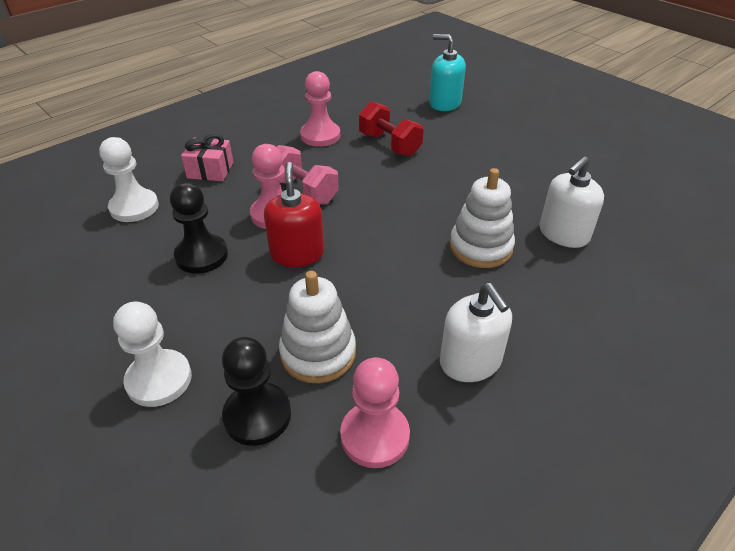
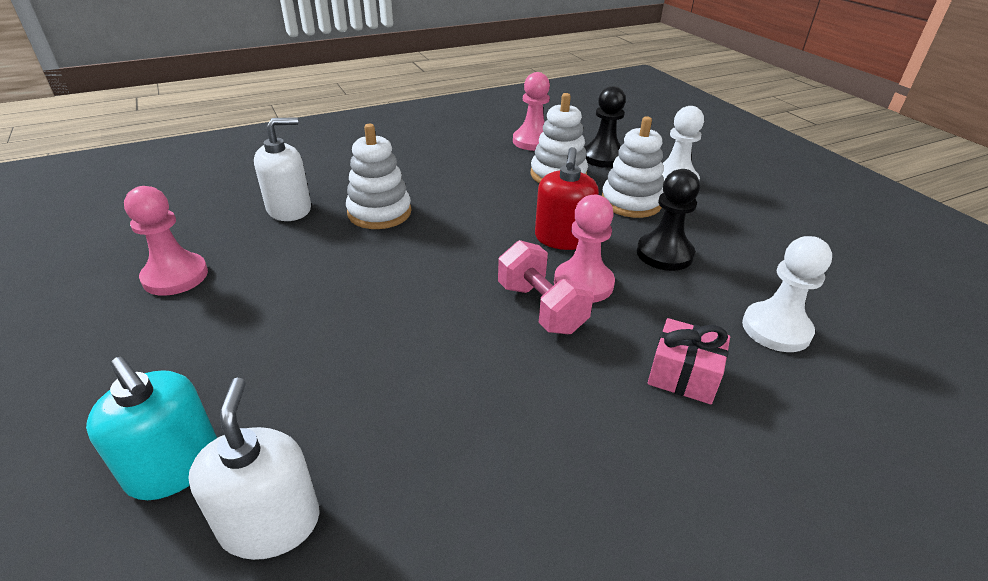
camera: 165 degrees left, 5 degrees down
(225, 320) = (631, 202): none -> white stacking toy
(320, 136) = (484, 419): pink pawn -> pink pawn (175, 276)
(389, 144) = (374, 368): red dumbbell -> none
(470, 362) = (454, 156): white soap dispenser -> white soap dispenser (270, 523)

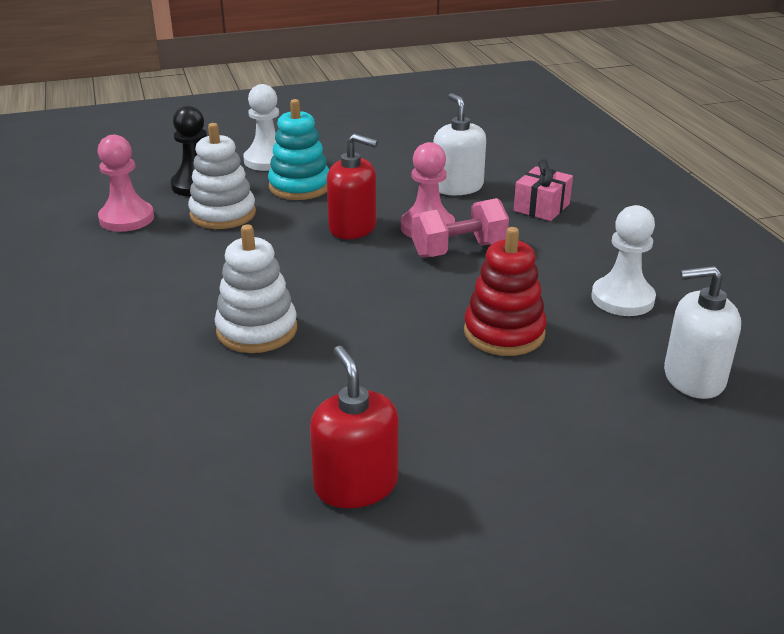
camera: 80 degrees left, 5 degrees down
(174, 466) = (650, 434): turquoise soap dispenser -> none
(175, 276) = (356, 484): pink pawn -> red soap dispenser
(289, 209) = (215, 402): white soap dispenser -> white soap dispenser (457, 187)
(376, 347) = (504, 333): none -> red stacking toy
(631, 202) = (300, 187): white stacking toy -> turquoise stacking toy
(664, 254) = (392, 187): black pawn -> none
(776, 329) = (495, 168): white pawn -> white pawn (622, 299)

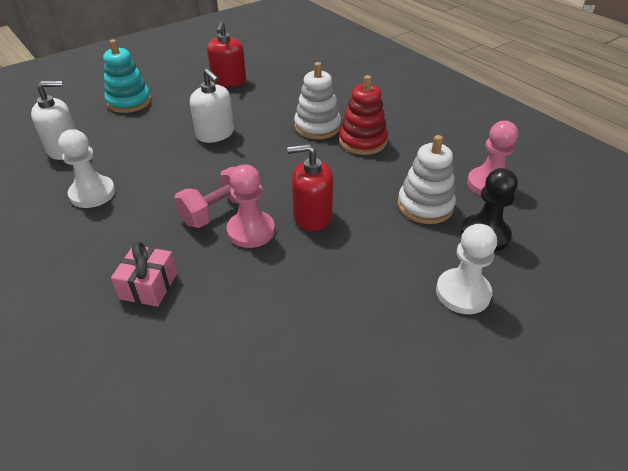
camera: 160 degrees right, 10 degrees up
(300, 187) = (394, 257): turquoise stacking toy -> turquoise stacking toy (129, 102)
(356, 484) = (229, 81): red soap dispenser -> red soap dispenser turned 45 degrees clockwise
(457, 187) = (240, 298): white soap dispenser -> white soap dispenser (215, 134)
(504, 333) = (174, 153): red stacking toy -> red stacking toy (362, 141)

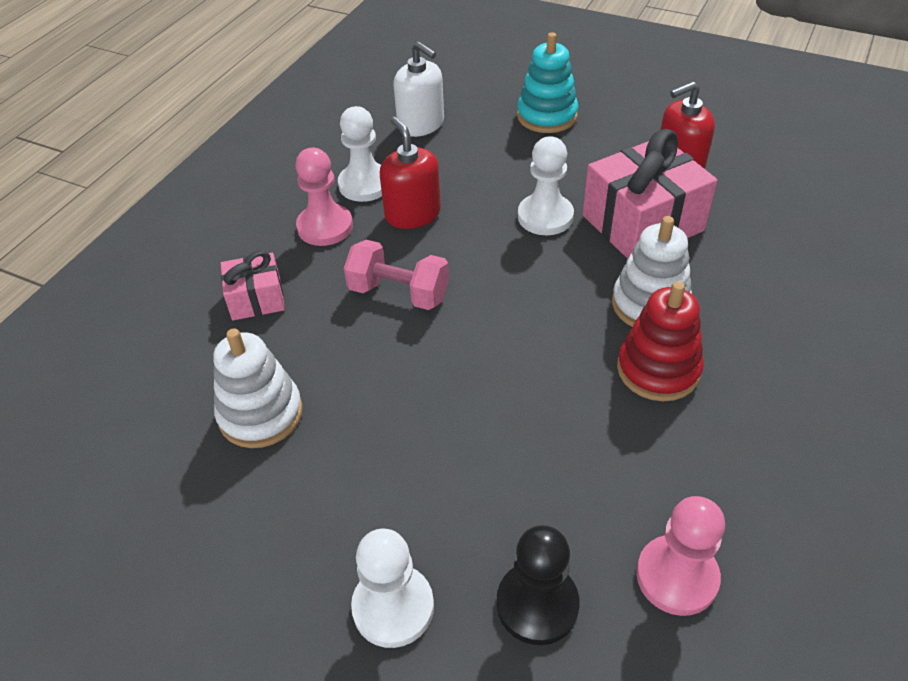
camera: 65 degrees right, 5 degrees up
(215, 134) = (545, 217): white soap dispenser -> white pawn
(251, 231) = (384, 337): pink pawn -> pink pawn (325, 227)
(257, 106) = (642, 223): none -> pink gift
(312, 216) = (447, 382): red soap dispenser -> red soap dispenser (412, 214)
(425, 206) = (555, 502): white stacking toy -> white stacking toy (260, 414)

